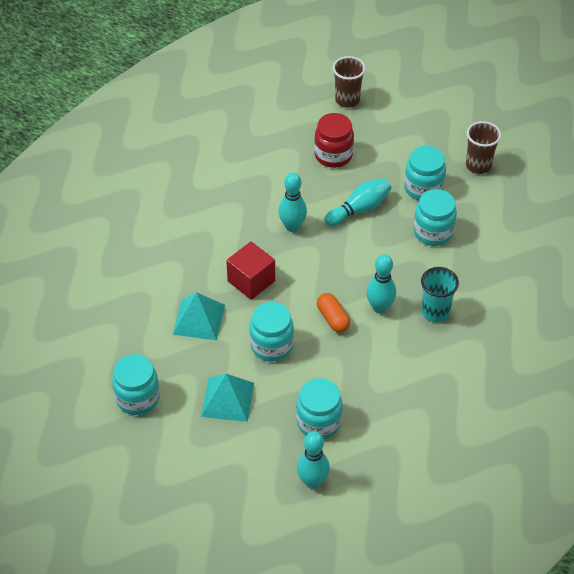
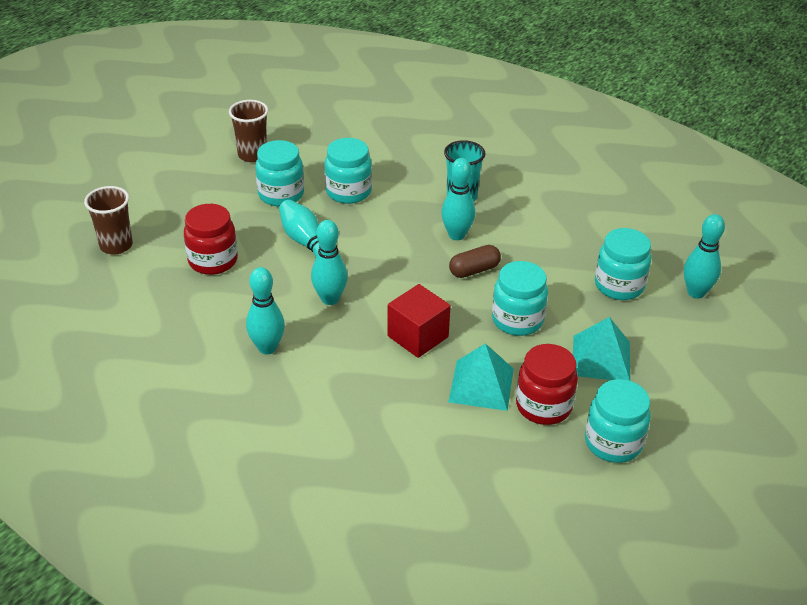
camera: 90 degrees left, 10 degrees down
(176, 357) = (543, 406): none -> red jar
(238, 194) = (267, 348): none -> turquoise bowling pin
(333, 318) = (474, 270): orange capsule -> brown capsule

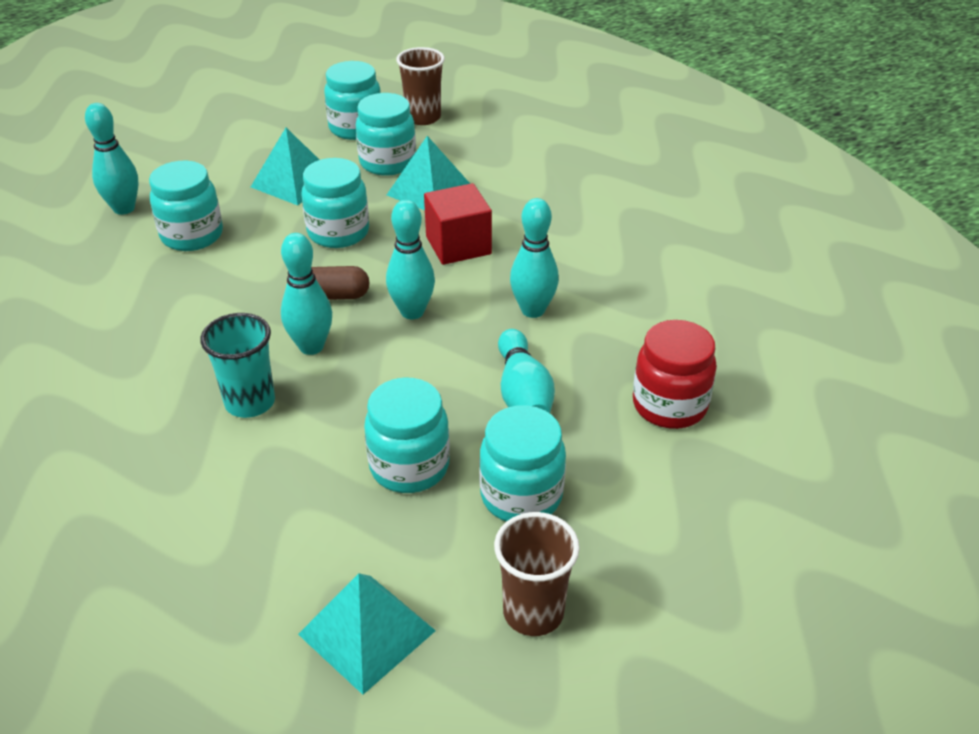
camera: 155 degrees left, 0 degrees up
(116, 245) = (817, 476): brown cup -> brown cup (423, 117)
(267, 348) = (633, 277): turquoise bowling pin -> turquoise bowling pin (412, 312)
(323, 132) = (366, 632): none -> turquoise pyramid
(543, 406) = (387, 163): red jar -> turquoise jar

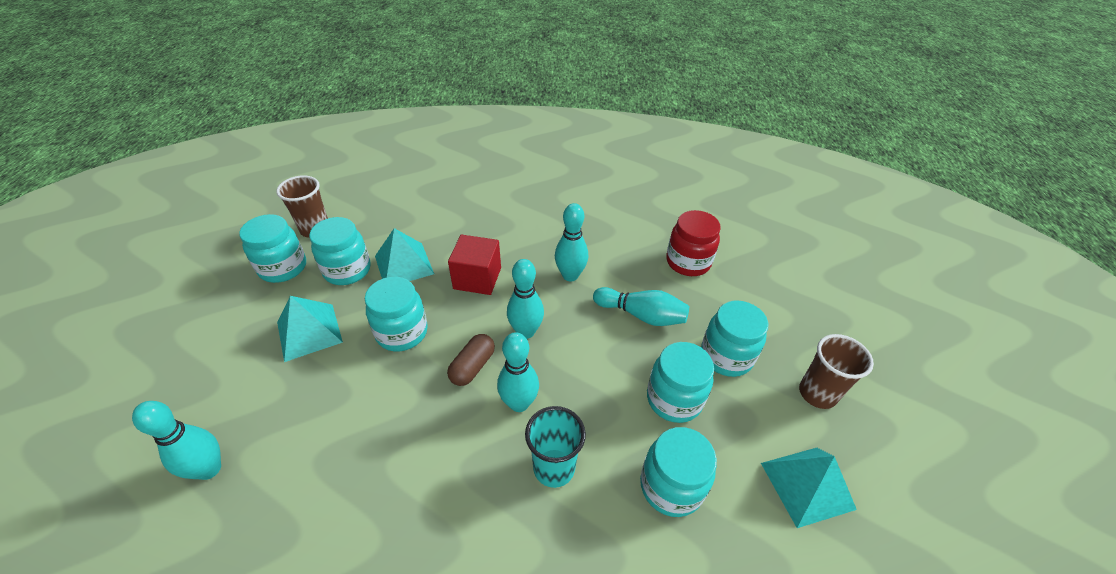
camera: 60 degrees left, 5 degrees up
(192, 235) = (308, 429): turquoise jar -> turquoise jar (671, 486)

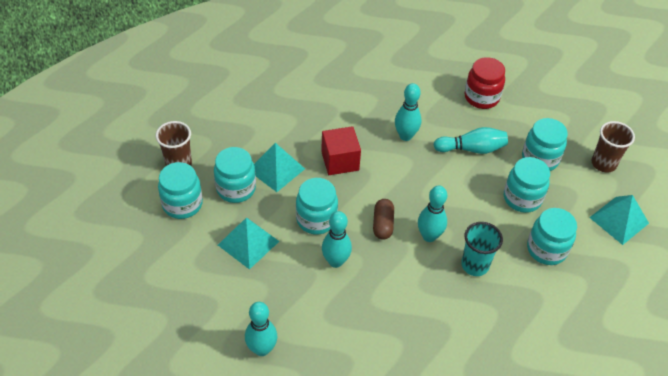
camera: 25 degrees left, 5 degrees up
(526, 331) = (402, 188): turquoise bowling pin -> turquoise bowling pin (335, 261)

